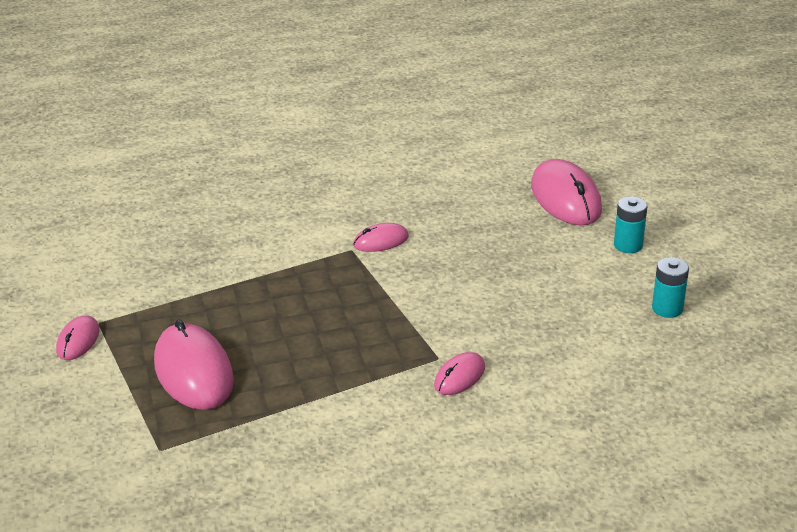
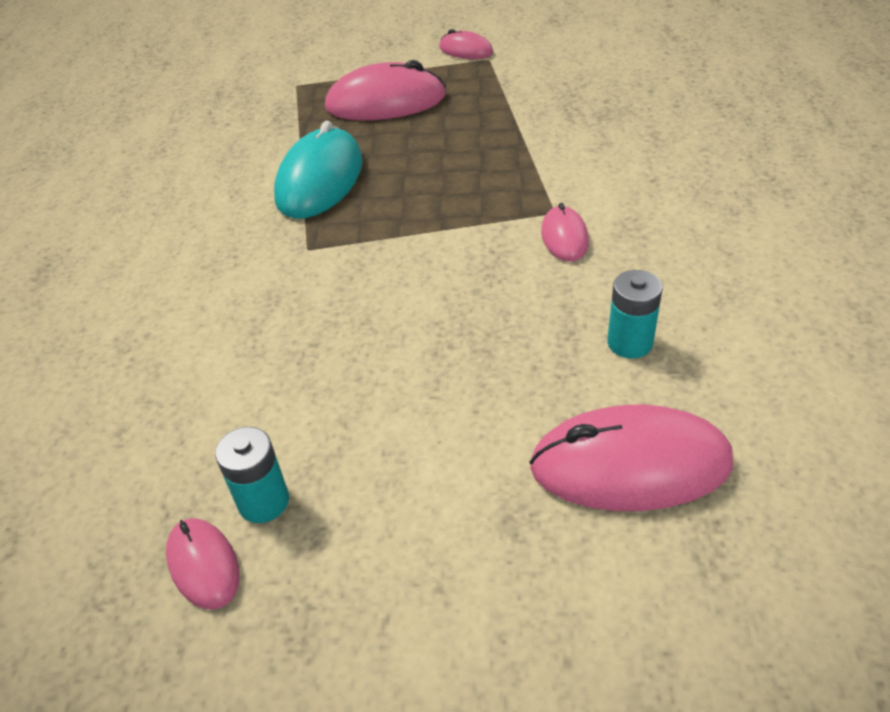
camera: 110 degrees right, 10 degrees up
(340, 378) = (320, 180): none -> turquoise mouse
(459, 376) = (265, 258): pink mouse -> pink mouse (203, 565)
(628, 245) = (453, 509): turquoise battery -> turquoise battery (629, 343)

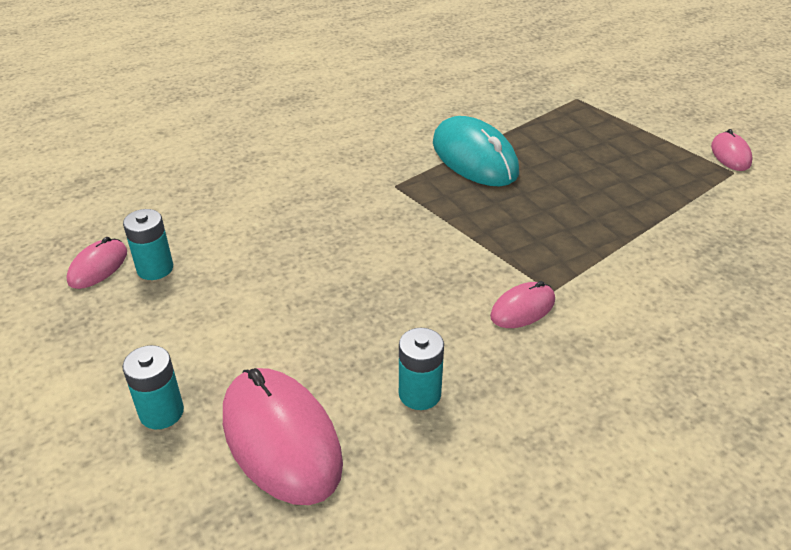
camera: 55 degrees right, 5 degrees down
(320, 180) = (474, 158): turquoise mouse -> turquoise mouse turned 75 degrees clockwise
(385, 102) = (604, 146): pink mouse -> none
(530, 561) = (161, 412): none -> turquoise battery

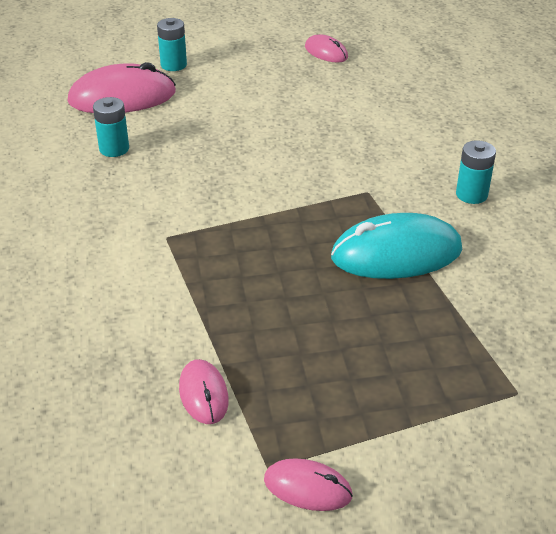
camera: 110 degrees right, 0 degrees up
(155, 268) = (311, 71): turquoise battery -> turquoise battery (471, 194)
(522, 308) = (157, 214): pink mouse -> pink mouse (203, 394)

